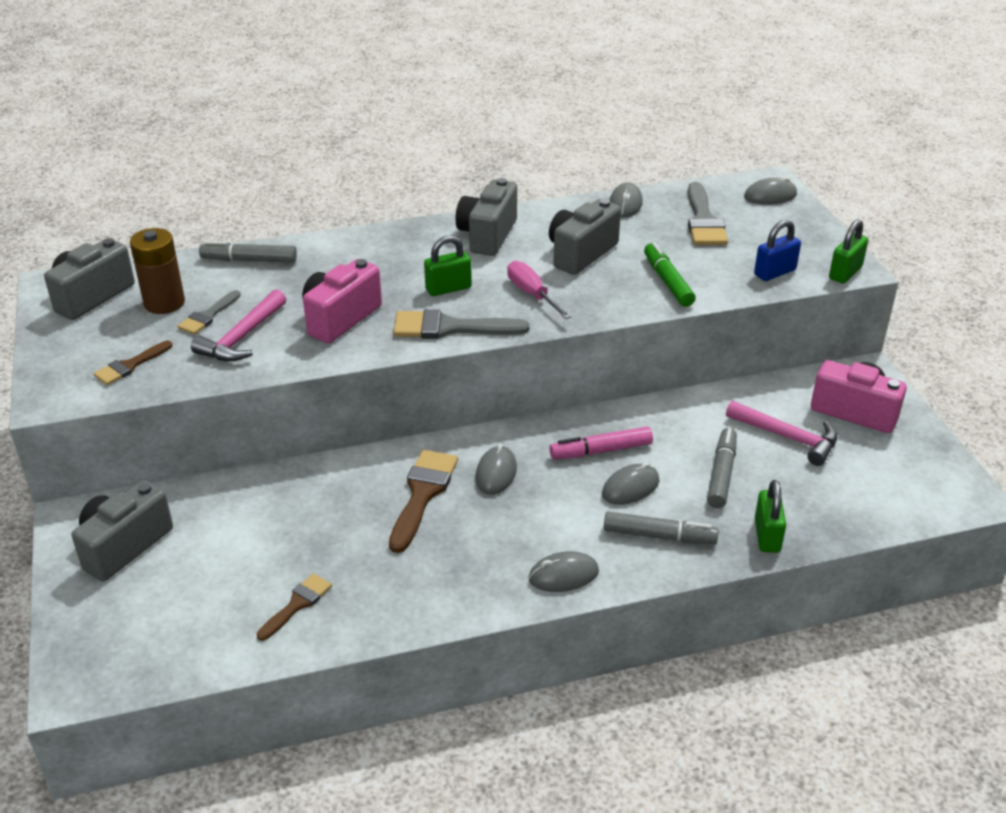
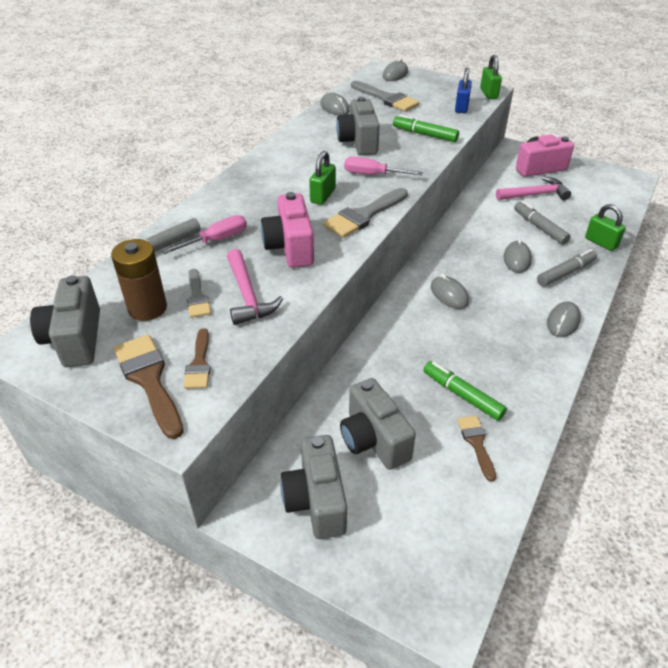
camera: 45 degrees left, 5 degrees up
(296, 278) = (216, 240): none -> pink screwdriver
(352, 562) = (462, 395): none -> green marker
(422, 494) = (433, 331): brown brush -> brown brush (149, 380)
(487, 235) = (291, 157): grey camera -> grey camera (373, 439)
(601, 451) = (475, 250): pink marker -> none

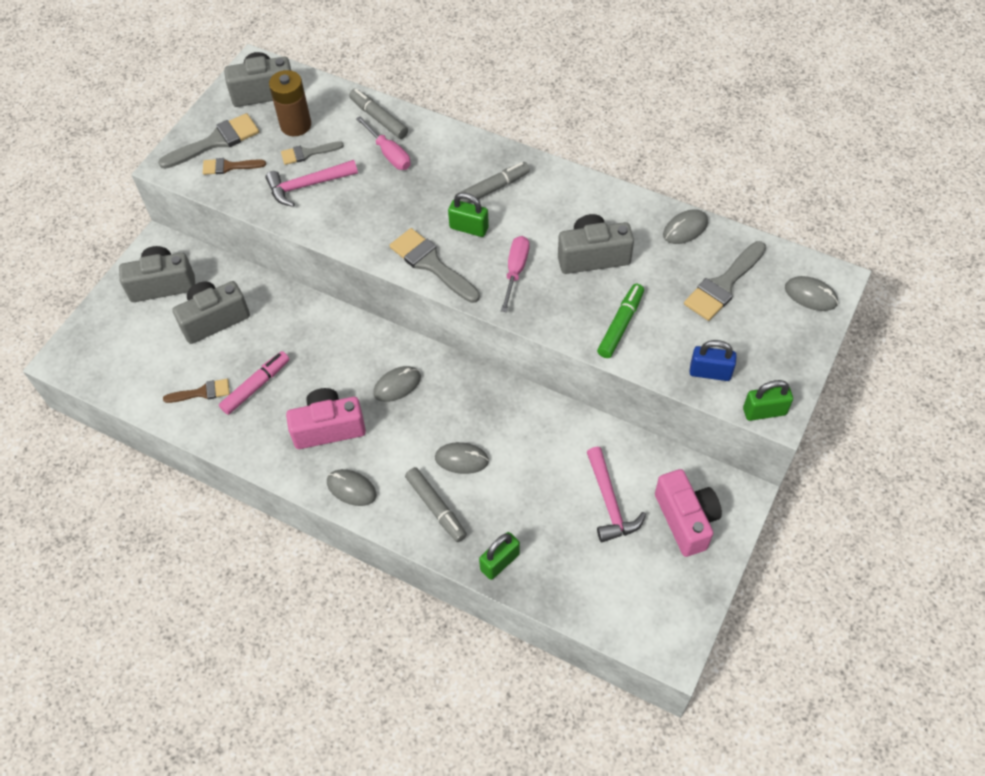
camera: 90 degrees right, 15 degrees up
(149, 380) = (216, 141): brown brush -> grey brush
(290, 247) = (377, 208): pink camera -> pink camera (328, 428)
(462, 395) = (256, 386): green marker -> pink marker
(540, 228) = (529, 495): grey marker -> grey marker (492, 189)

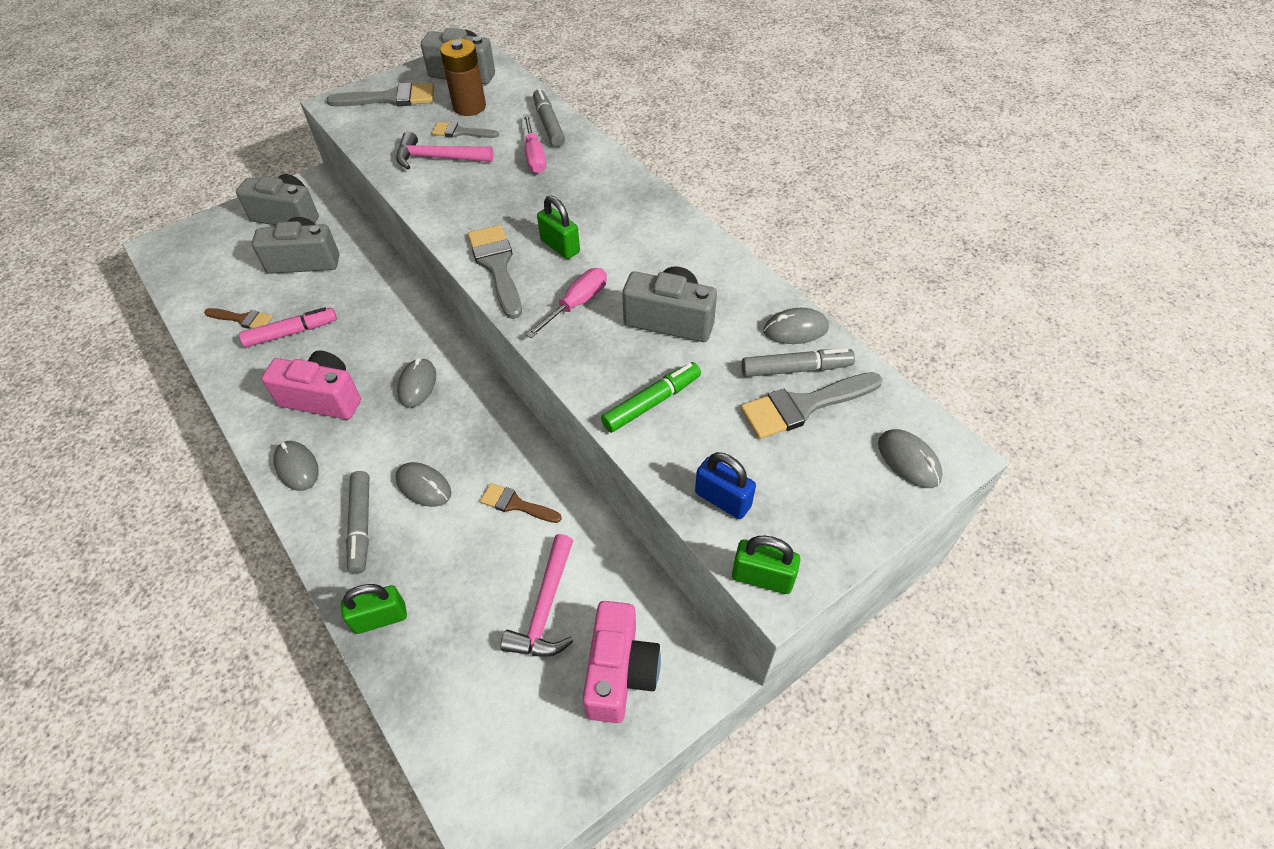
camera: 25 degrees right, 5 degrees down
(229, 166) = (384, 121): brown brush -> brown brush (516, 504)
(397, 385) = (417, 384): grey mouse -> grey mouse turned 75 degrees counterclockwise
(492, 189) = (611, 219): grey marker -> grey marker (795, 369)

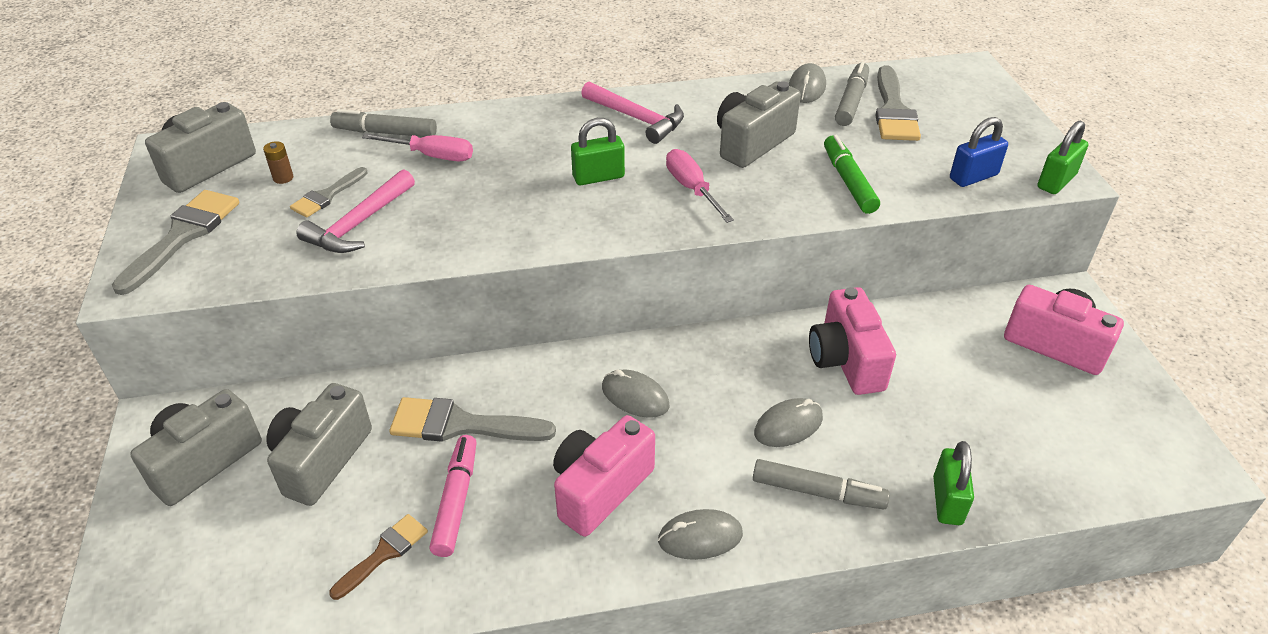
camera: 65 degrees left, 10 degrees down
(469, 107) = (283, 178): brown battery -> brown battery, size x0.45
(497, 266) = (594, 225): grey brush -> grey brush (461, 425)
(516, 504) = (846, 360): brown brush -> pink camera
(545, 608) = (976, 373): pink hammer -> pink hammer (637, 119)
(908, 460) = (970, 86): grey mouse -> none

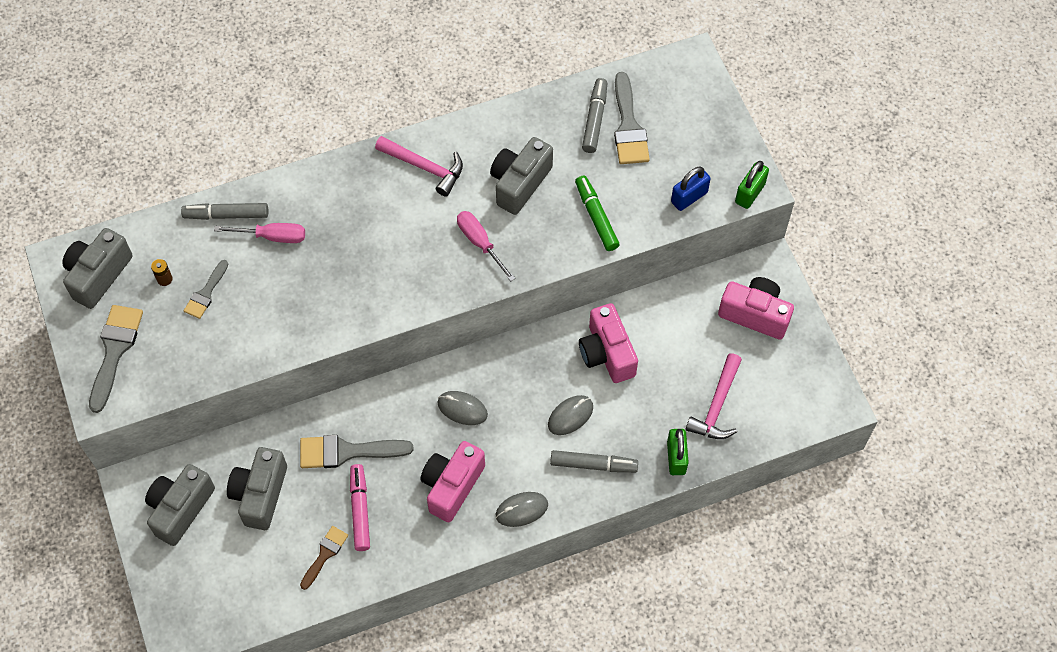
camera: 10 degrees left, 20 degrees up
(359, 224) = (241, 319): pink hammer -> pink hammer (717, 406)
(598, 177) = (407, 241): green padlock -> none
(806, 87) = (557, 106): grey mouse -> none

